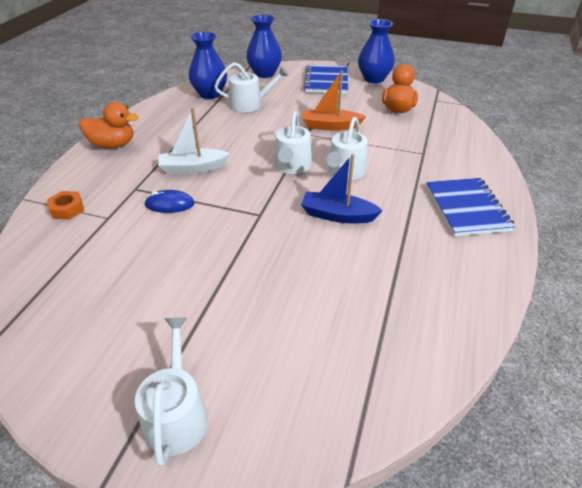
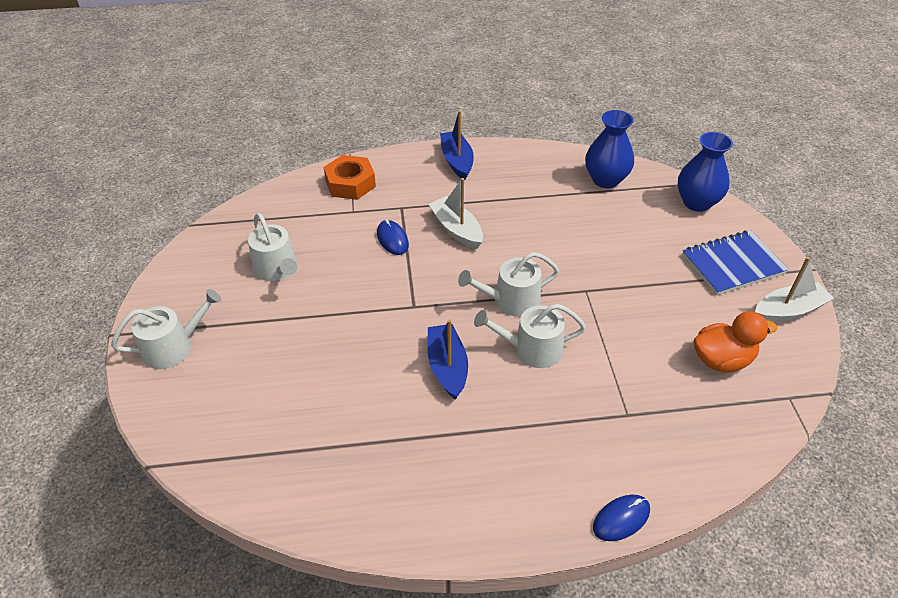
camera: 65 degrees right, 5 degrees up
(67, 209) = (350, 183): orange nut -> orange nut, size x1.62
(113, 145) = (457, 161): orange duck -> blue boat
(250, 104) = (611, 219): white watering can -> white watering can (277, 269)
(330, 126) = (620, 305): orange boat -> none
(374, 79) = (788, 310): blue vase -> white boat
(467, 208) = (532, 486): blue notebook -> none
(503, 181) = (621, 519): none -> blue mouse

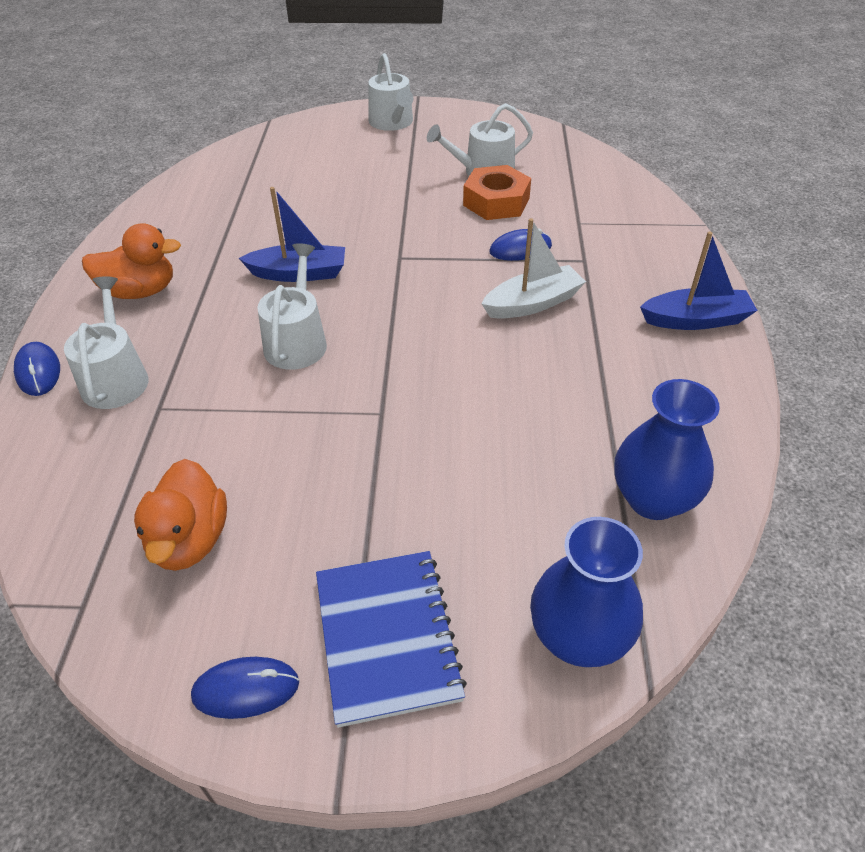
camera: 100 degrees right, 0 degrees up
(350, 183) = (636, 222): orange nut -> orange nut (496, 202)
(497, 480) = (140, 291): none -> orange duck
(511, 300) = (384, 335): white watering can -> white watering can (116, 378)
(788, 310) = (246, 689): white boat -> blue mouse

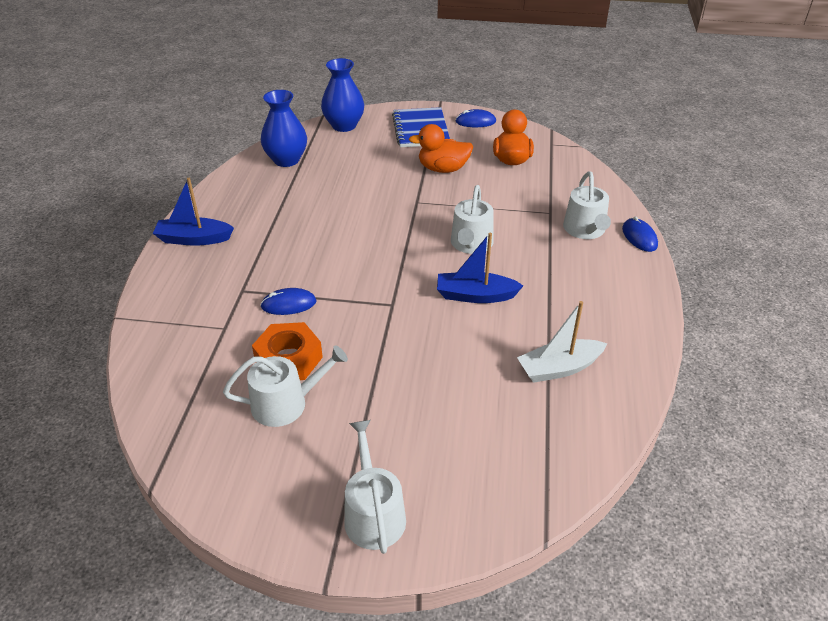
camera: 175 degrees left, 5 degrees down
(140, 291) = (599, 289): orange duck -> orange duck (443, 169)
(533, 303) = (300, 258): white boat -> white boat (559, 368)

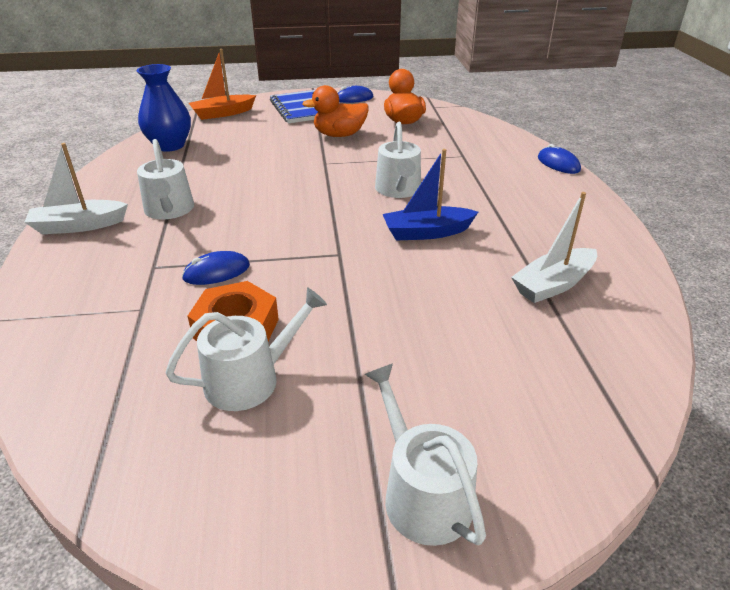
camera: 15 degrees left, 5 degrees down
(194, 239) = (79, 226): blue boat -> white boat
(344, 125) = (223, 113): blue vase -> orange boat
(585, 230) = (504, 165): white watering can -> white watering can (169, 210)

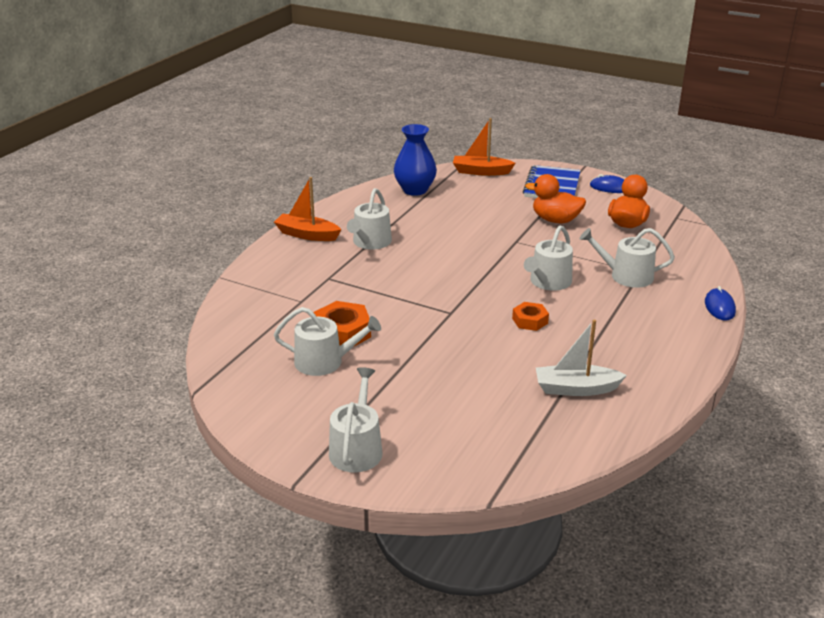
camera: 35 degrees right, 5 degrees down
(79, 226) = (307, 235): white boat -> orange boat
(216, 272) = (362, 295): blue mouse -> none
(427, 232) = (530, 321): blue boat -> orange nut
(456, 162) = (626, 276): none -> white watering can

